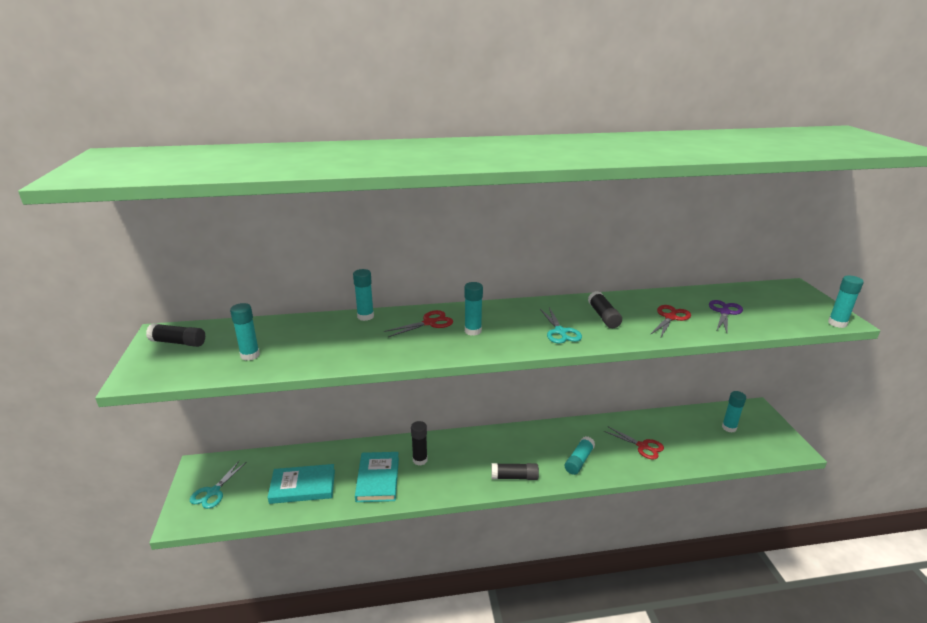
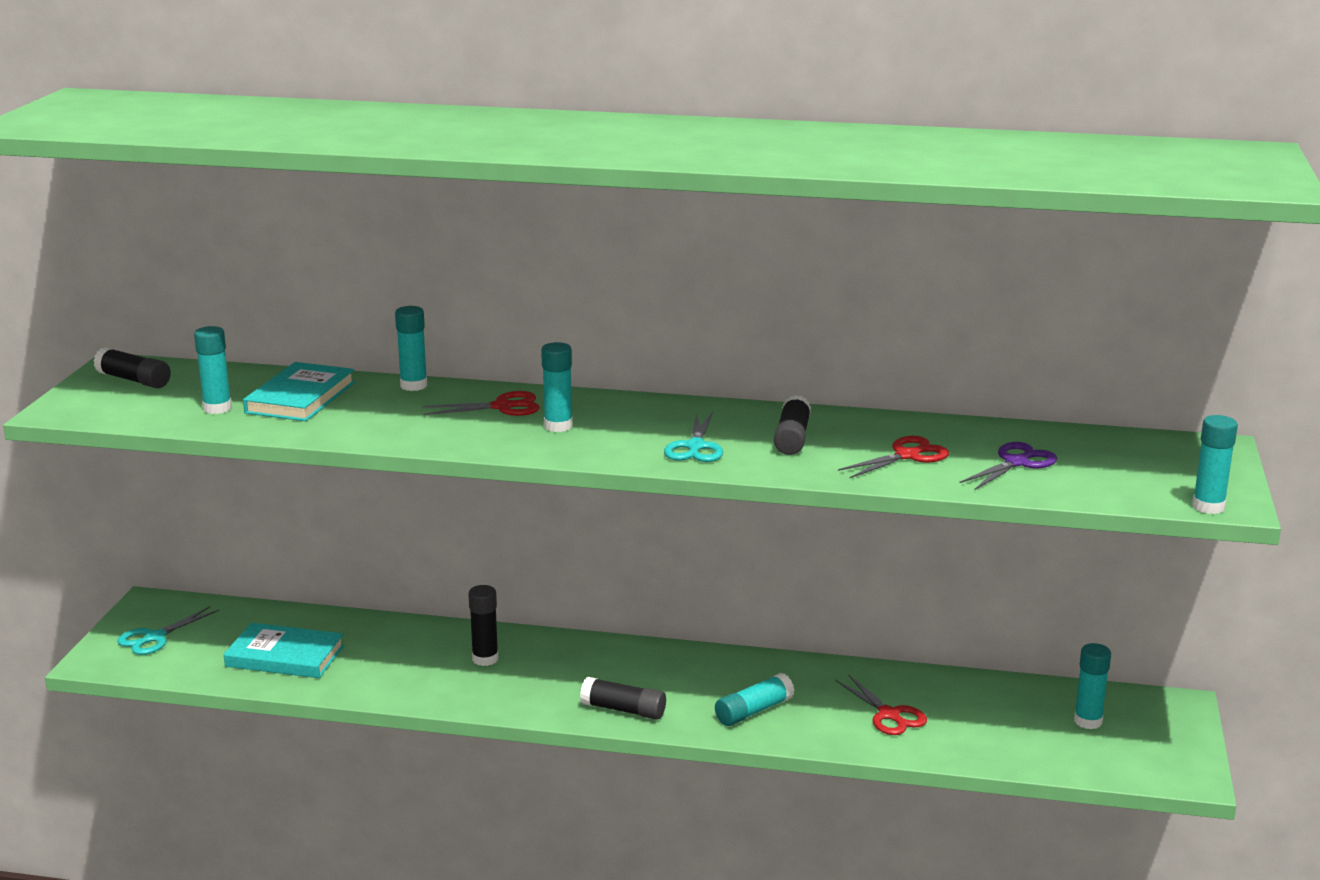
camera: 20 degrees right, 5 degrees down
(377, 479) = (402, 669): turquoise book -> turquoise book (300, 397)

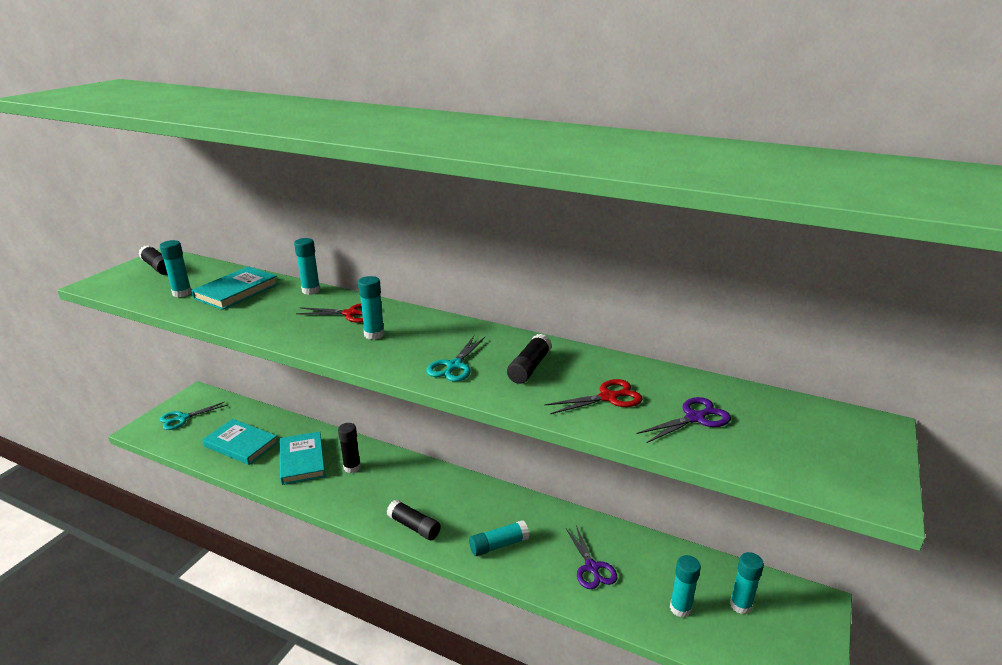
camera: 15 degrees right, 5 degrees up
(400, 662) = (302, 460): none -> turquoise book
(889, 715) = (592, 568): red scissors -> purple scissors
(1208, 507) = (855, 498): turquoise glue stick -> turquoise glue stick (680, 608)

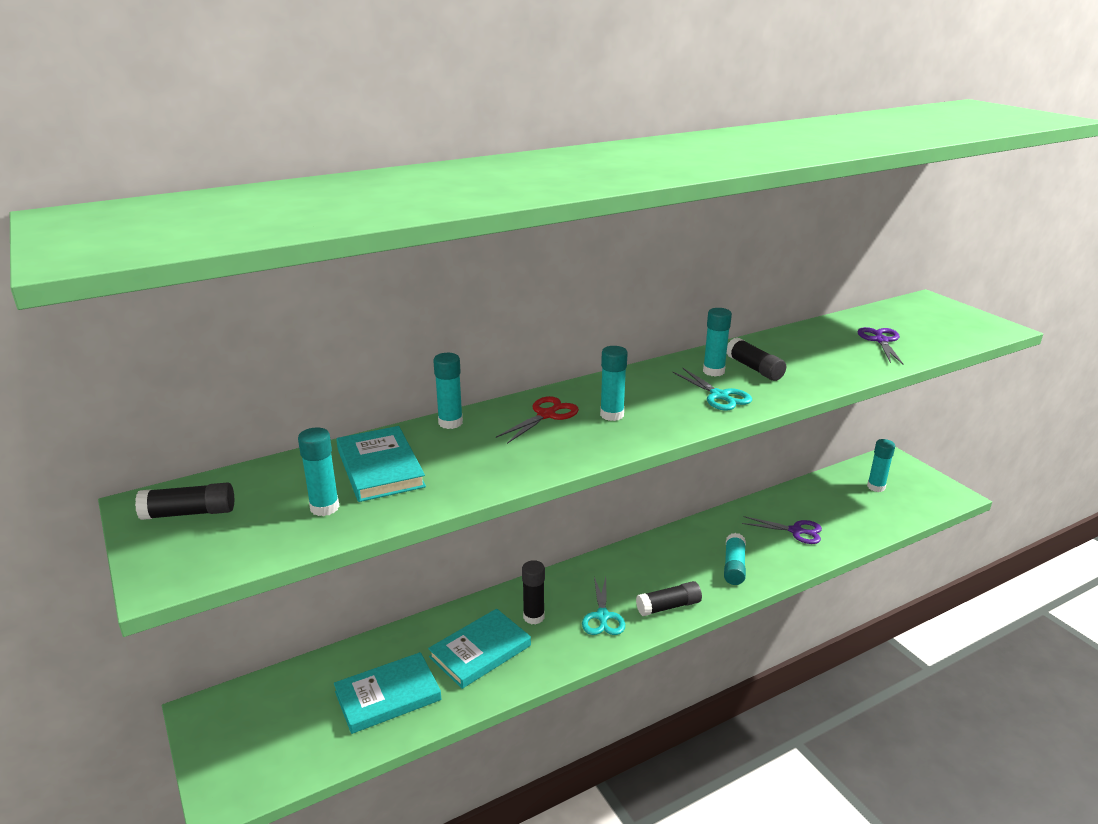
camera: 55 degrees left, 0 degrees up
(182, 418) = (251, 742): turquoise scissors -> turquoise scissors (602, 616)
(302, 460) = (480, 651): turquoise book -> turquoise book turned 60 degrees counterclockwise
(608, 397) = (829, 356): red scissors -> none
(680, 608) = (863, 512): turquoise glue stick -> turquoise glue stick (713, 371)

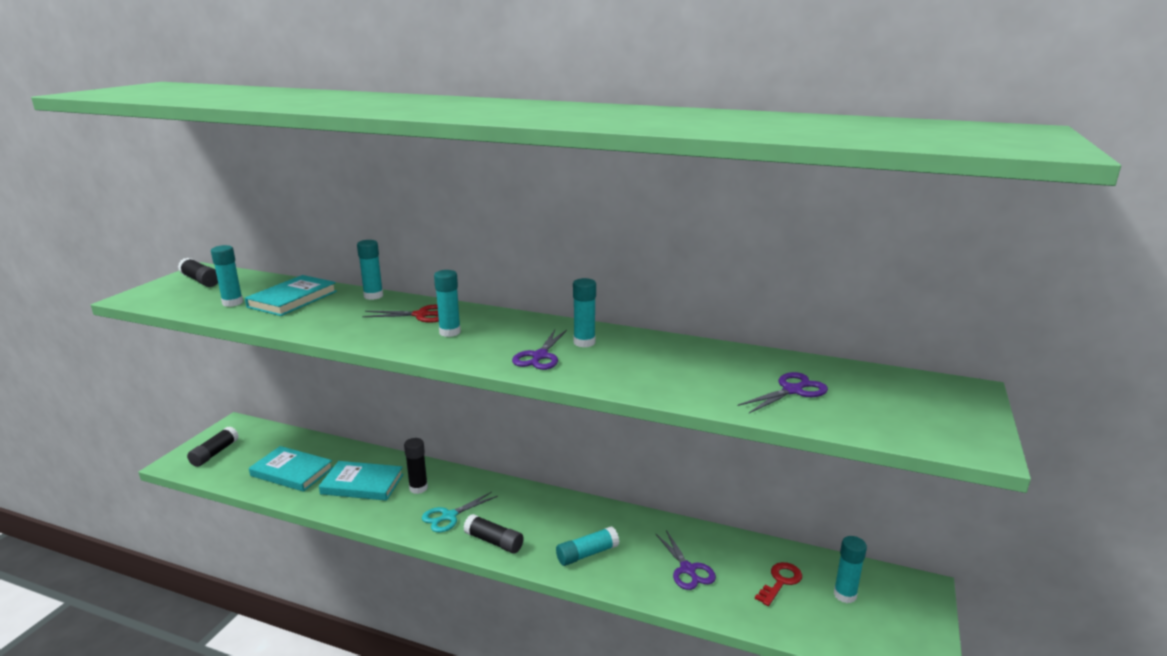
camera: 50 degrees right, 5 degrees down
(719, 396) = (540, 356): turquoise scissors -> purple scissors
(754, 368) = (617, 355): black glue stick -> black glue stick (214, 453)
(842, 502) = (780, 581): none -> red key

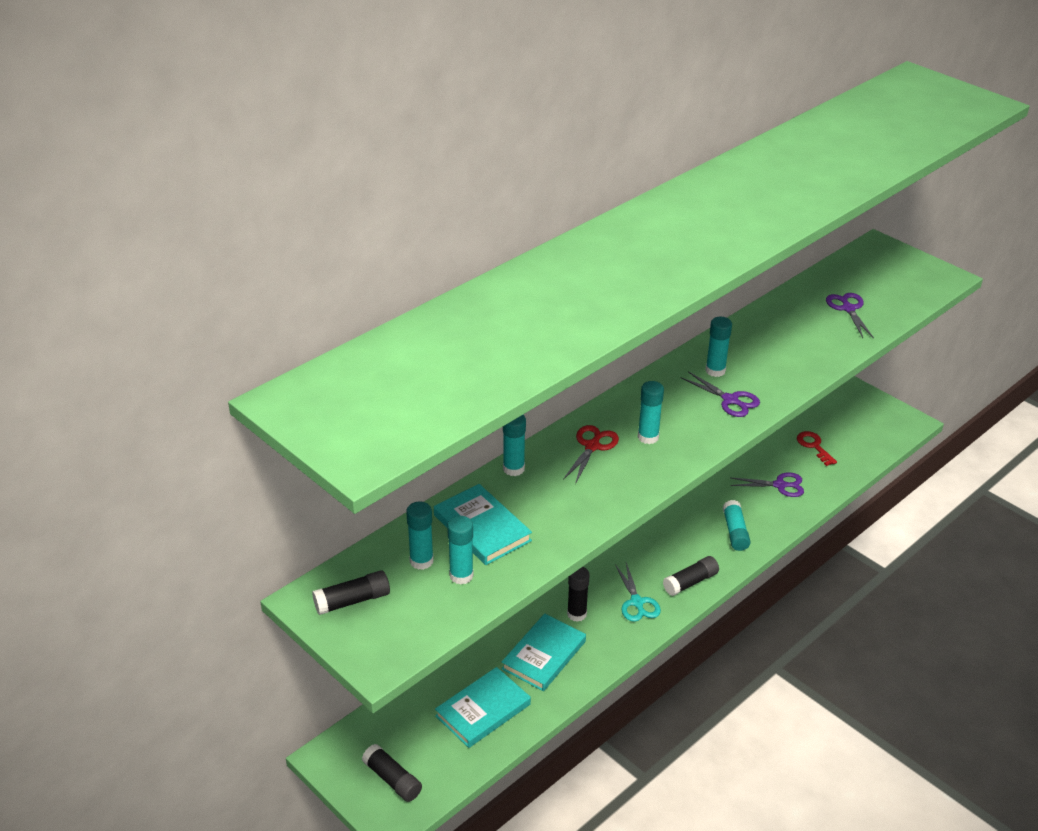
camera: 65 degrees left, 15 degrees up
(845, 595) = (840, 424): turquoise glue stick -> turquoise glue stick (421, 561)

